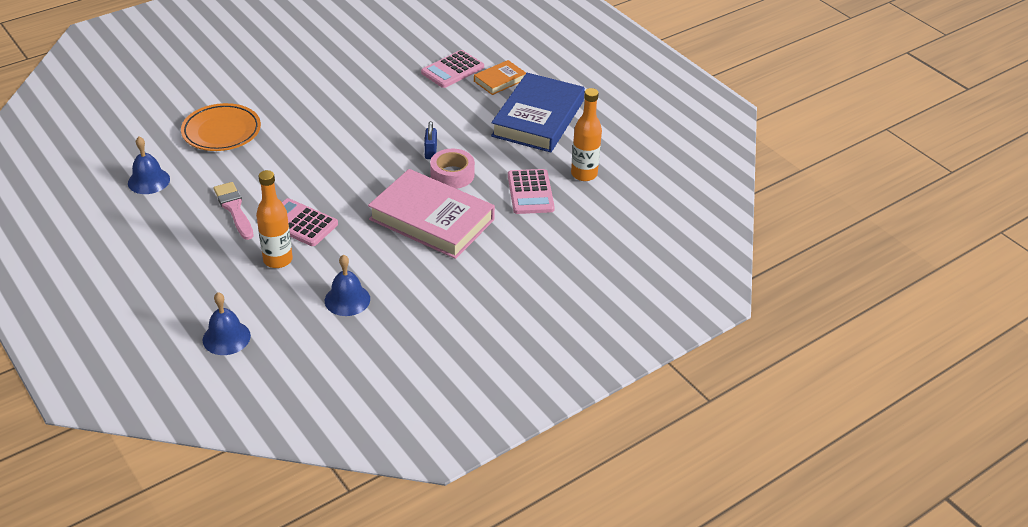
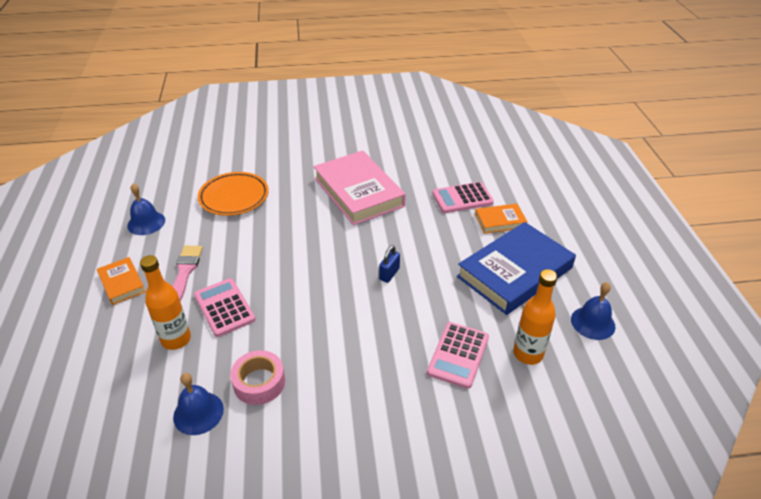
camera: 30 degrees right, 0 degrees up
(178, 236) = (122, 283): none -> orange book
(226, 337) = (65, 409): blue bell -> blue bell (593, 322)
(432, 219) = (341, 349): pink book -> pink book (358, 192)
(452, 175) = (393, 305): pink tape -> pink tape (259, 382)

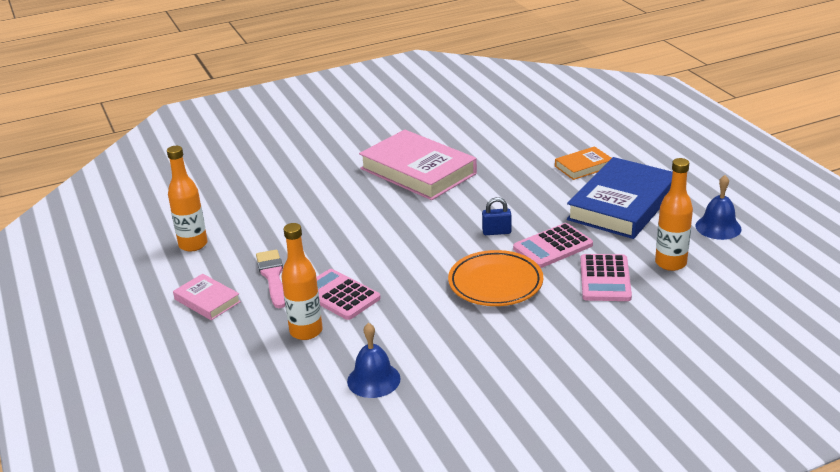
camera: 15 degrees left, 10 degrees down
(122, 283) = (207, 300): orange book -> pink book
(146, 223) = (193, 245): blue bell -> orange bottle
(234, 197) = (279, 202): orange plate -> orange plate (495, 283)
(259, 382) = (420, 343): pink tape -> none
(389, 274) = (496, 232): blue padlock -> blue padlock turned 75 degrees clockwise
(462, 198) = (533, 155): pink calculator -> pink calculator (552, 247)

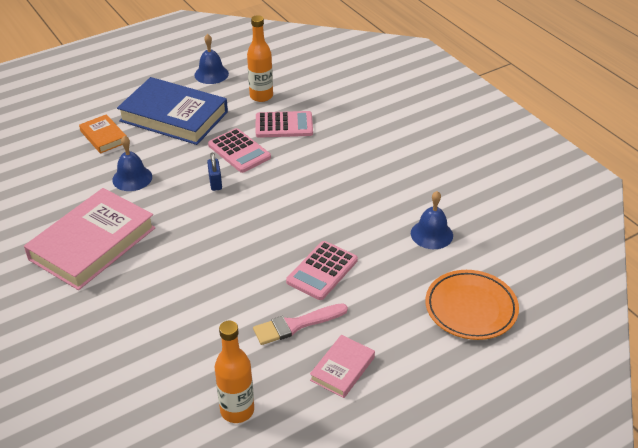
camera: 100 degrees left, 10 degrees up
(306, 331) = (378, 284): orange bottle -> none
(495, 283) = (295, 179): orange plate -> orange plate (471, 308)
(511, 185) = (132, 178): none -> blue bell

